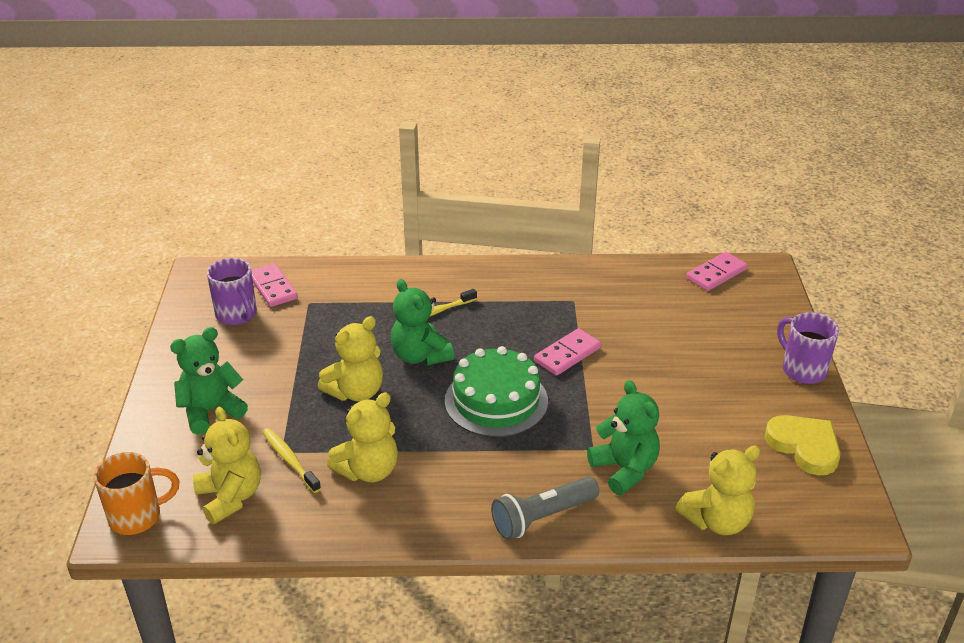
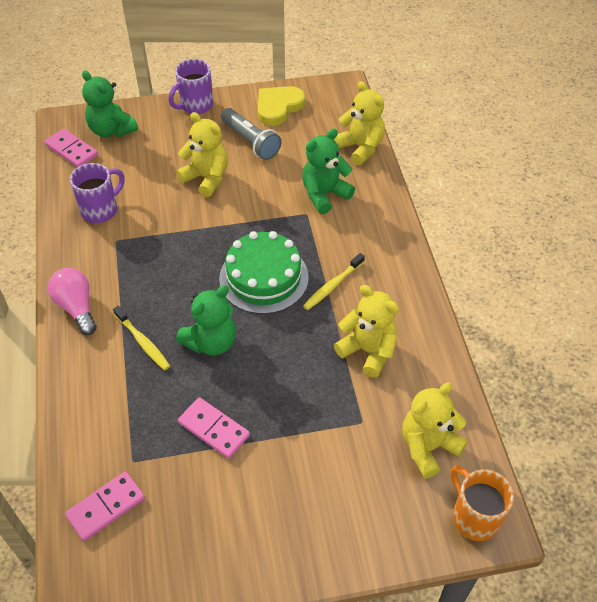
camera: 100 degrees left, 15 degrees up
(211, 411) = (323, 502): green teddy bear -> green teddy bear (112, 130)
(237, 315) = (161, 530): purple mug -> purple mug (101, 210)
(289, 460) = (371, 413): yellow toothbrush -> yellow toothbrush (332, 286)
(356, 392) = (271, 382): yellow teddy bear -> yellow teddy bear (206, 178)
(489, 275) = (77, 307): none -> pink light bulb
(542, 517) = (385, 235): grey flashlight -> grey flashlight (251, 142)
(567, 354) = (195, 237): pink domino -> pink domino (214, 429)

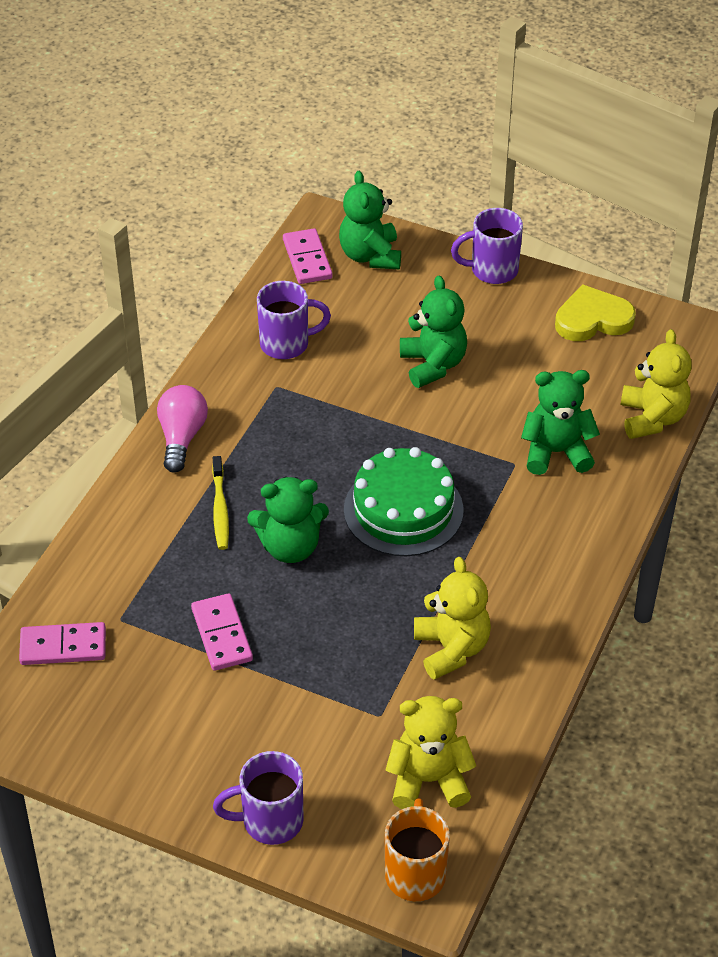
camera: 35 degrees right, 5 degrees down
(206, 178) = (433, 365): yellow teddy bear -> green teddy bear
(251, 142) = (521, 346): grey flashlight -> none
(332, 286) = (473, 559): yellow toothbrush -> none
(354, 543) = (270, 821): none -> purple mug

